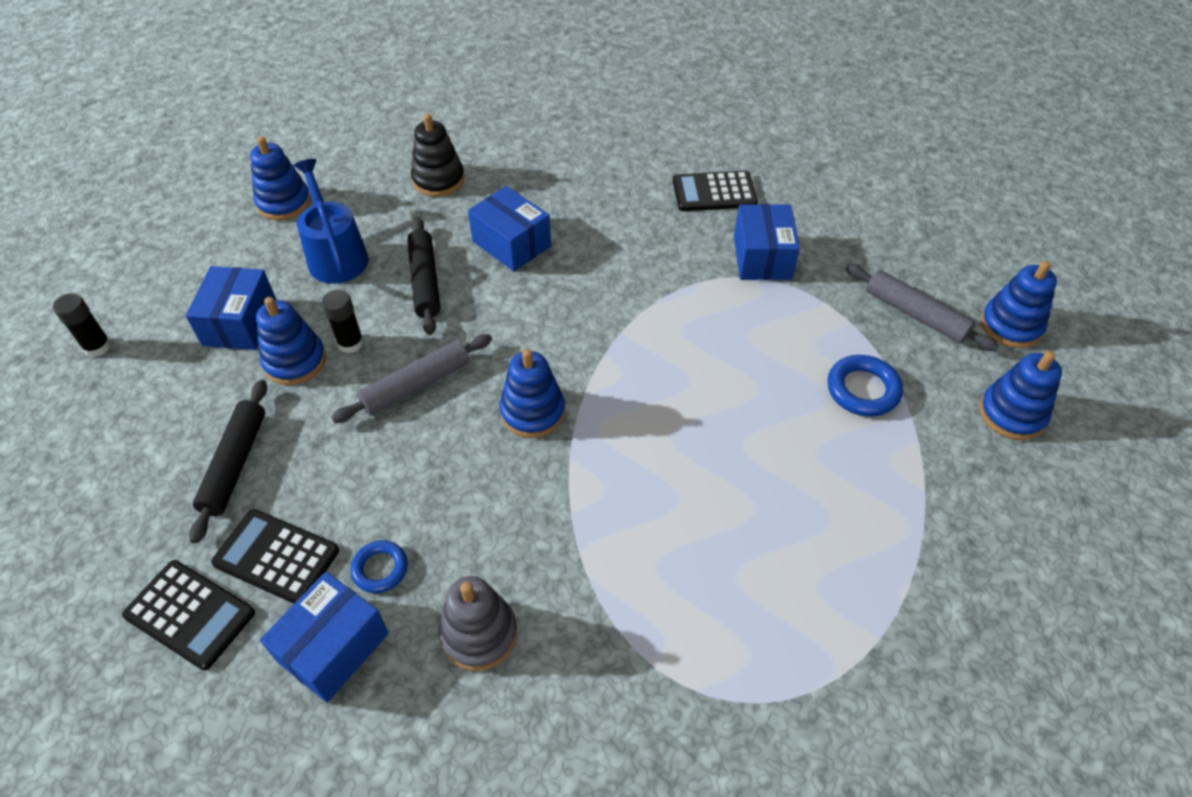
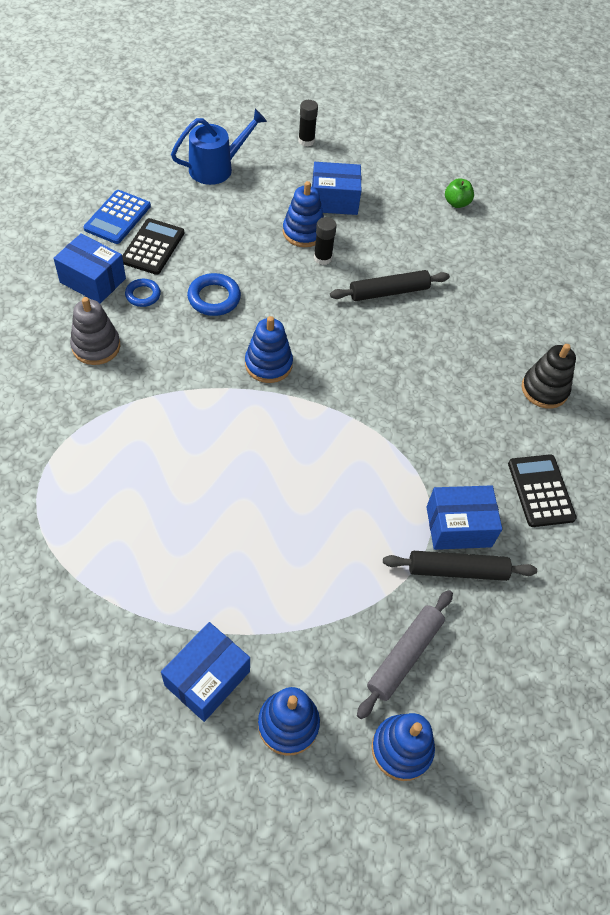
camera: 80 degrees right, 5 degrees up
(190, 614) = (117, 217): black calculator -> blue calculator
(235, 464) = (219, 218): black rolling pin -> black rolling pin (457, 570)
(284, 203) = (456, 203): blue stacking toy -> green apple
(336, 256) = (406, 239): blue watering can -> blue watering can (216, 168)
(416, 385) = (288, 297): grey rolling pin -> none
(438, 180) = (505, 289): black stacking toy -> black stacking toy (544, 389)
(511, 244) = (439, 341): blue box -> blue box (207, 678)
(863, 390) = (307, 595): blue ring -> blue ring (214, 298)

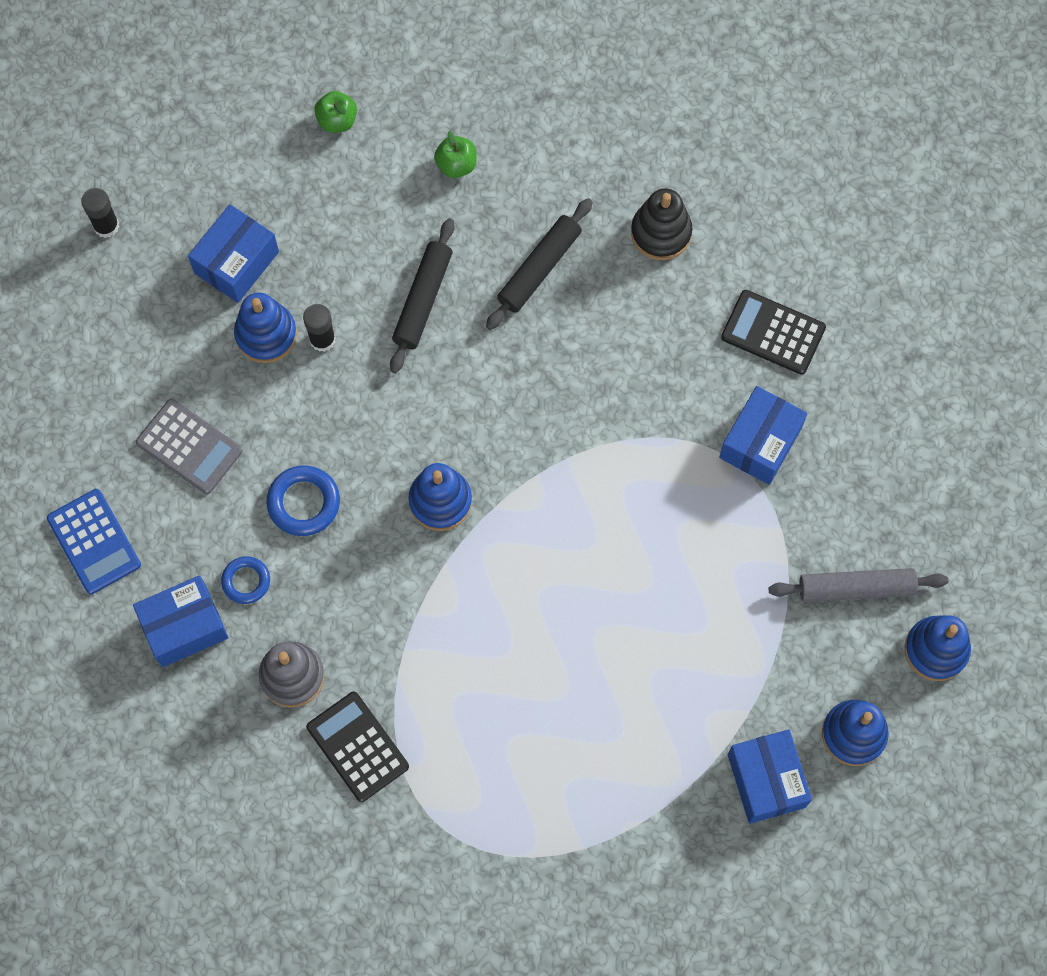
camera: 50 degrees left, 15 degrees up
(153, 247) = (174, 527): black calculator -> black calculator (358, 746)
(207, 231) = (189, 447): none -> grey calculator
(216, 168) = (82, 370): blue watering can -> none
(404, 656) = (856, 588): grey rolling pin -> grey rolling pin turned 75 degrees counterclockwise
(457, 570) = (804, 478): black rolling pin -> black rolling pin (539, 268)
(484, 267) = (456, 164): none -> green apple

